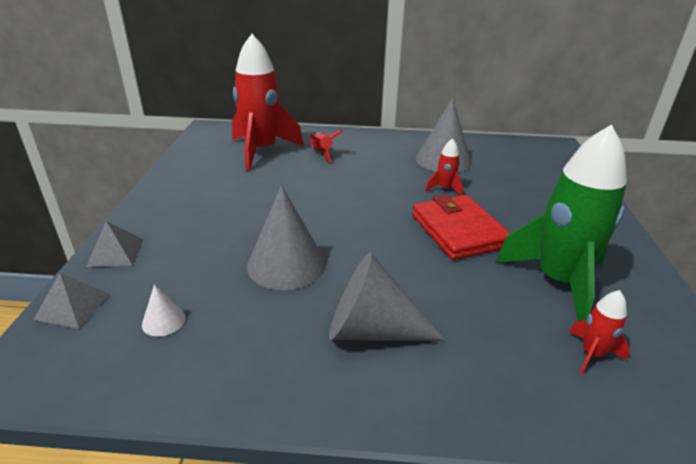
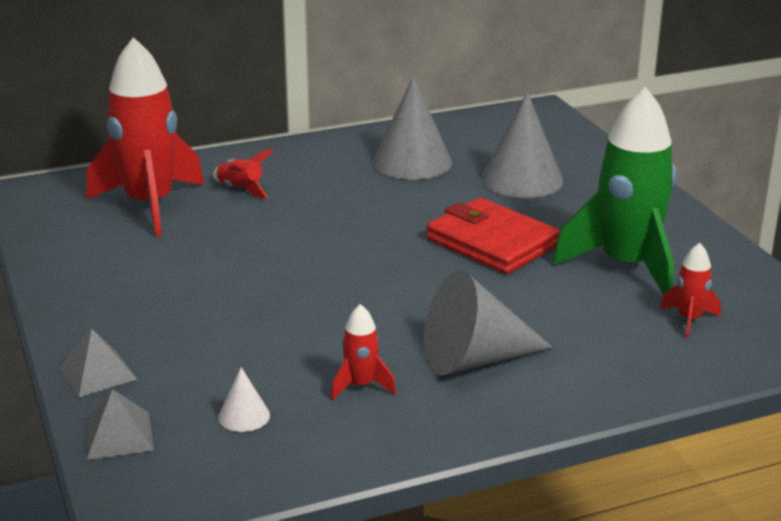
camera: 25 degrees left, 5 degrees down
(286, 264) = (325, 327): grey cone -> grey cone (522, 179)
(444, 189) = (441, 198): red rocket -> red rocket (361, 386)

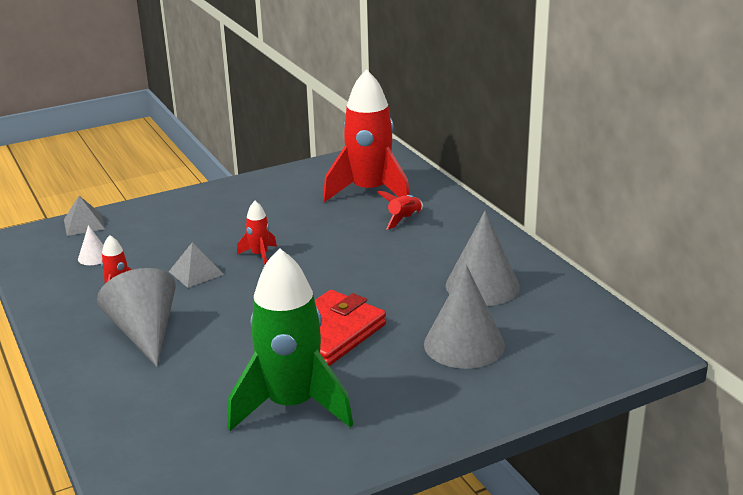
camera: 85 degrees right, 0 degrees up
(97, 373) = (149, 209): grey pyramid -> grey pyramid (196, 273)
(689, 320) = (194, 439): red rocket -> red rocket (260, 255)

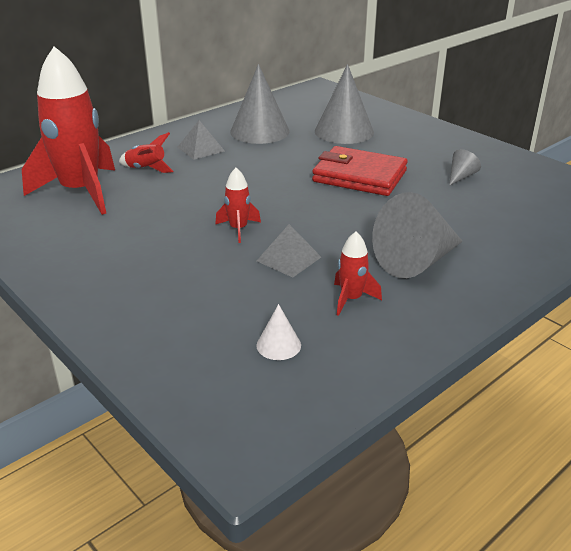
camera: 105 degrees left, 5 degrees up
(84, 224) = (183, 388): grey pyramid -> grey pyramid (201, 149)
(292, 405) = (461, 176): green rocket -> grey cone

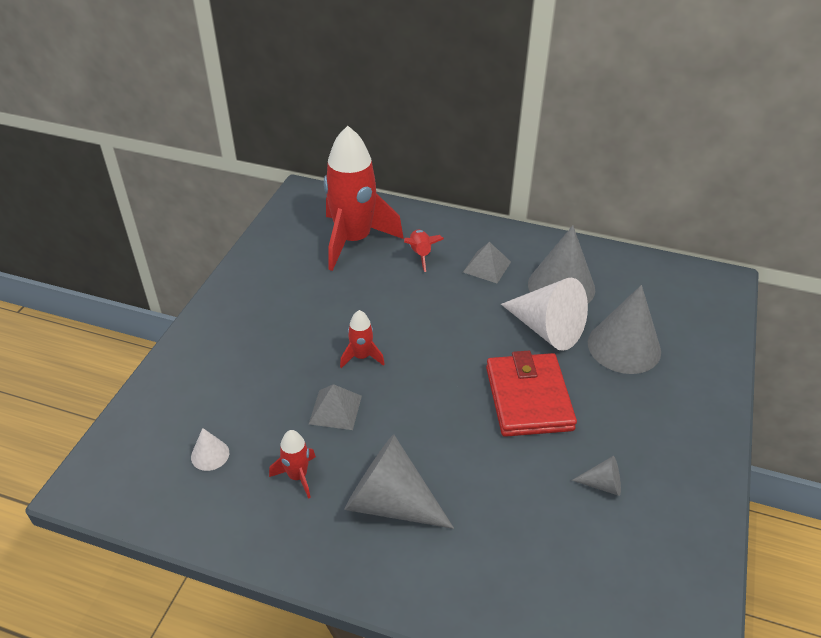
camera: 60 degrees right, 10 degrees up
(297, 149) = (547, 329): none -> white cone

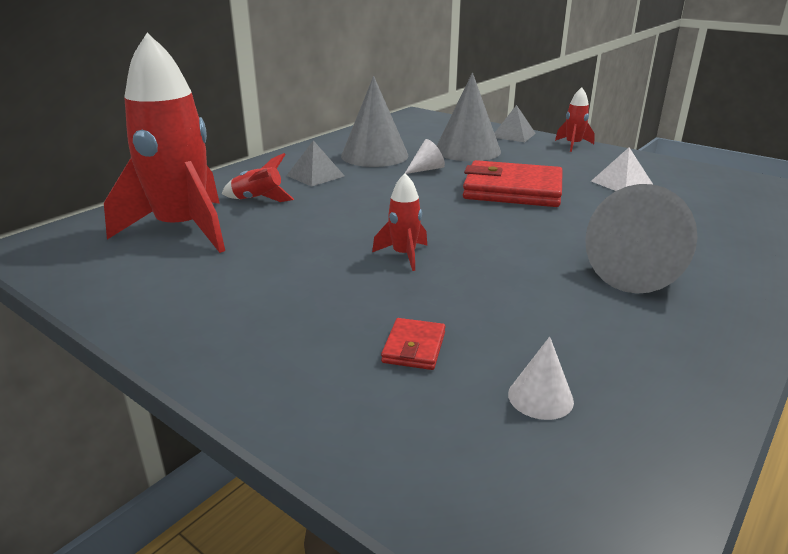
camera: 70 degrees left, 15 degrees down
(245, 390) = (414, 347): none -> red wallet
(297, 476) = (595, 325): red rocket -> red rocket (573, 145)
(335, 409) = (486, 284): grey pyramid -> grey pyramid (513, 135)
(547, 329) = (426, 169): white cone -> white cone, size x0.46
(602, 484) = (622, 183): grey cone -> white pyramid

